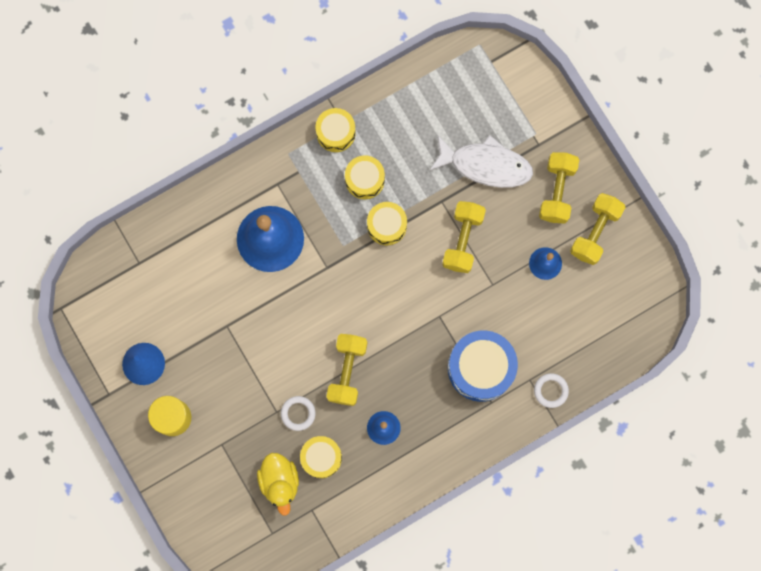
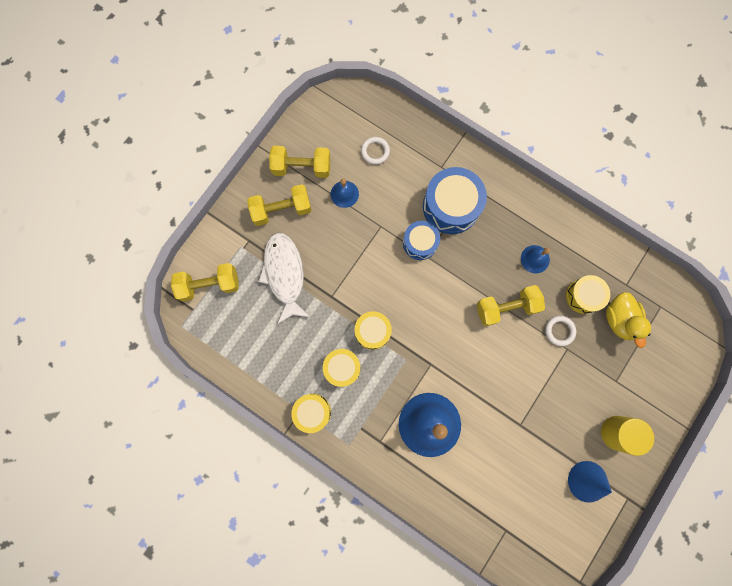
camera: 115 degrees left, 0 degrees up
(280, 481) = (619, 320): yellow duck -> yellow duck turned 120 degrees clockwise
(456, 316) = (420, 243): none -> blue drum
(462, 240) = (356, 265): yellow dumbbell -> yellow dumbbell (209, 285)
(551, 390) = (442, 148): white ring -> white ring (375, 151)

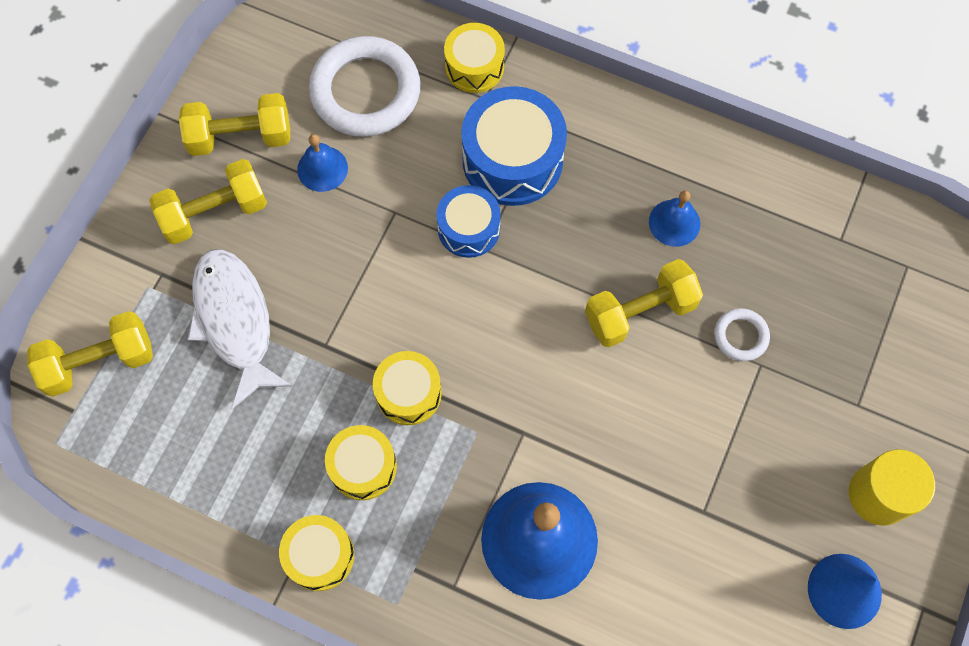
camera: 10 degrees left, 10 degrees down
(375, 151) = (365, 91): white ring -> white ring, size x2.17
(583, 296) = (770, 270): yellow drum -> yellow drum (474, 67)
(619, 320) = (840, 300): yellow duck -> none

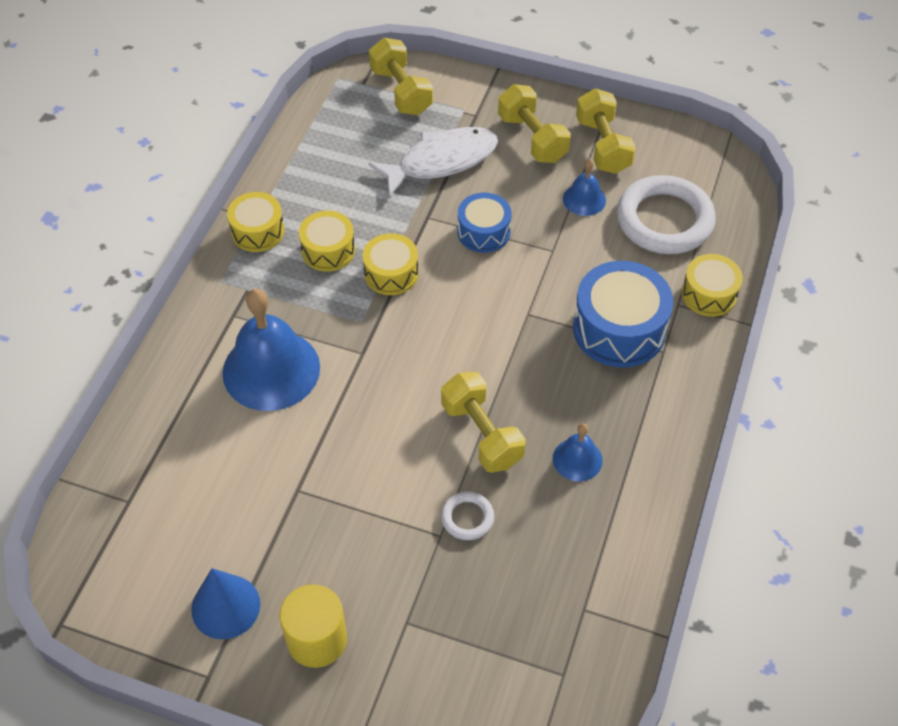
camera: 85 degrees right, 15 degrees down
(469, 228) = (545, 302): blue drum -> blue drum (483, 232)

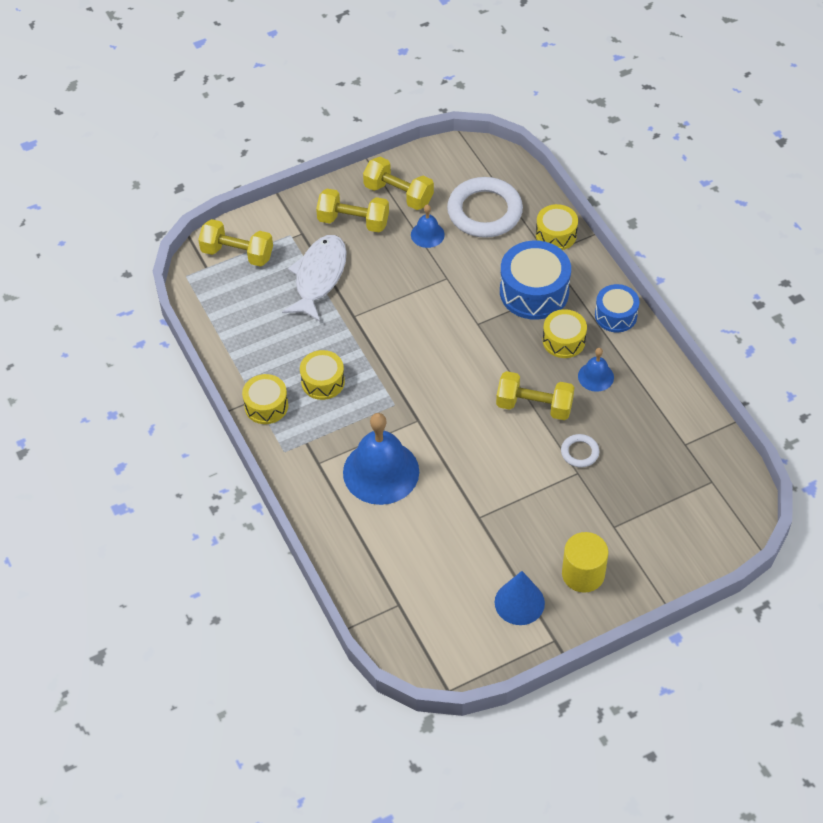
camera: 45 degrees left, 0 degrees up
(391, 273) = (376, 364): yellow drum -> yellow drum (564, 340)
(483, 232) = (396, 298): blue drum -> blue drum (616, 315)

